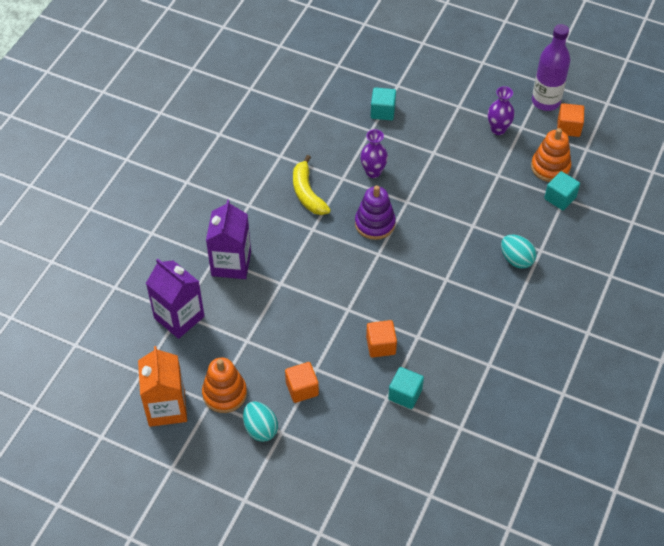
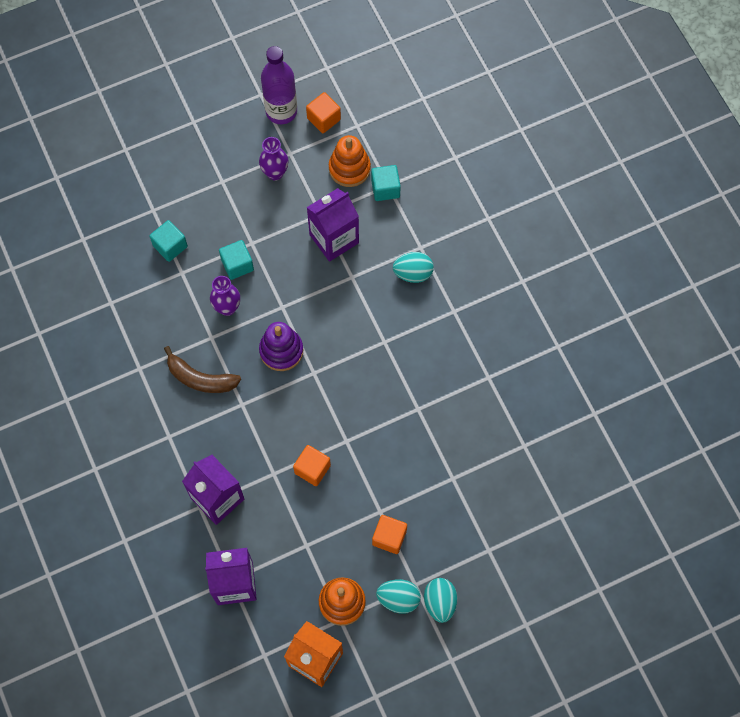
camera: 50 degrees left, 15 degrees up
(283, 459) = (440, 602): none -> turquoise egg
(307, 193) = (200, 378): yellow banana -> brown banana
(381, 345) = (402, 444): orange cube -> orange cube (312, 469)
(405, 394) = (461, 462): turquoise cube -> turquoise cube (237, 265)
(489, 195) = (334, 239): none -> purple carton

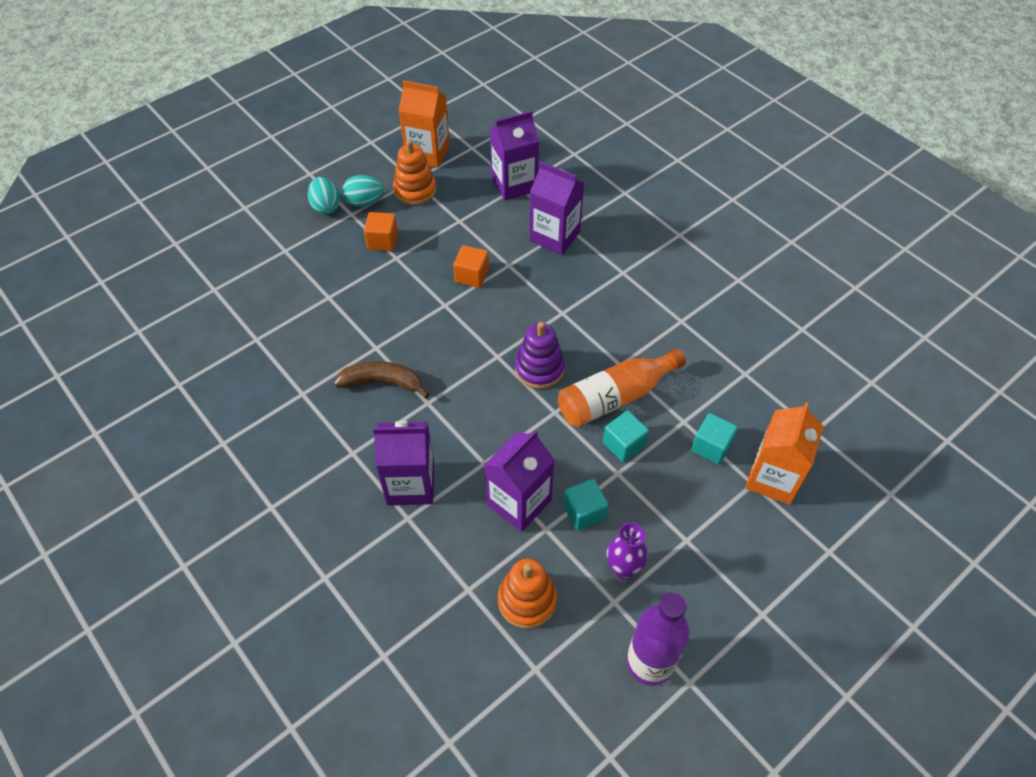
camera: 165 degrees right, 15 degrees down
(136, 210) = (773, 478): none -> orange carton
(200, 378) = (614, 325): brown banana -> brown banana (383, 382)
(227, 308) = (615, 397): purple vase -> orange bottle
(324, 119) = (586, 667): orange cube -> none
(385, 189) = (471, 584): turquoise cube -> turquoise cube (584, 512)
(413, 273) = (410, 484): turquoise egg -> purple carton

